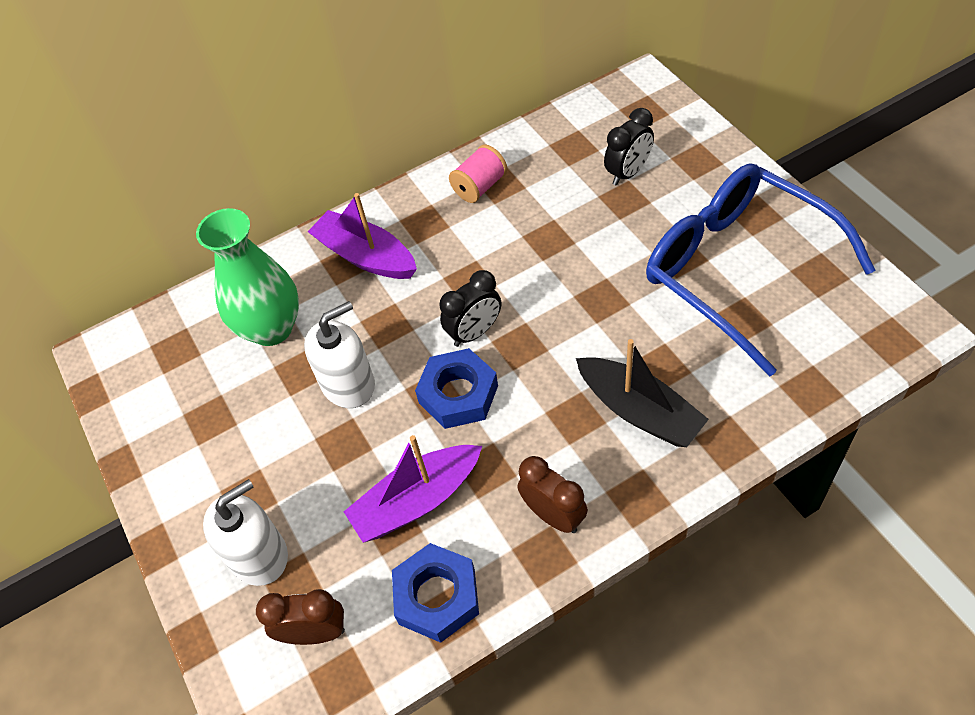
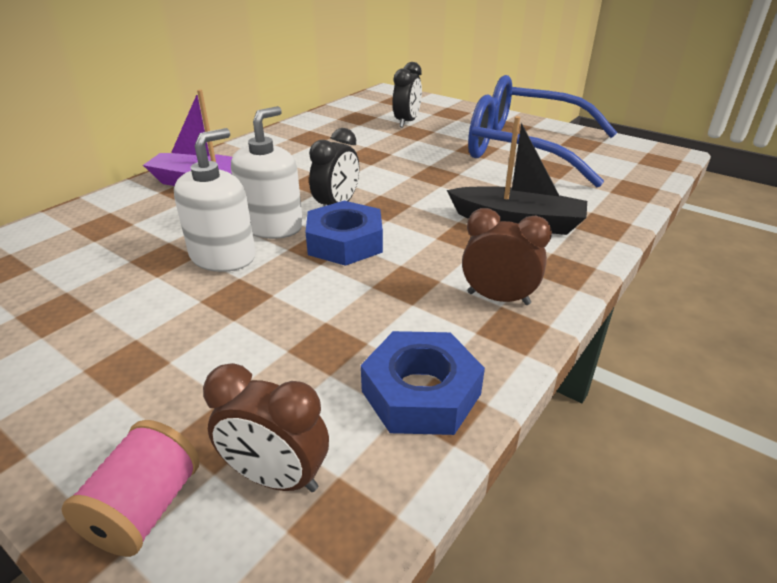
camera: 30 degrees left, 20 degrees down
(259, 555) = (159, 417): white soap dispenser -> white soap dispenser (272, 226)
(271, 328) = (118, 237): green vase -> none
(315, 633) = (276, 477): brown clock -> brown clock turned 135 degrees counterclockwise
(417, 501) = (347, 320): purple boat -> none
(479, 187) = (293, 140): pink spool -> pink spool (145, 509)

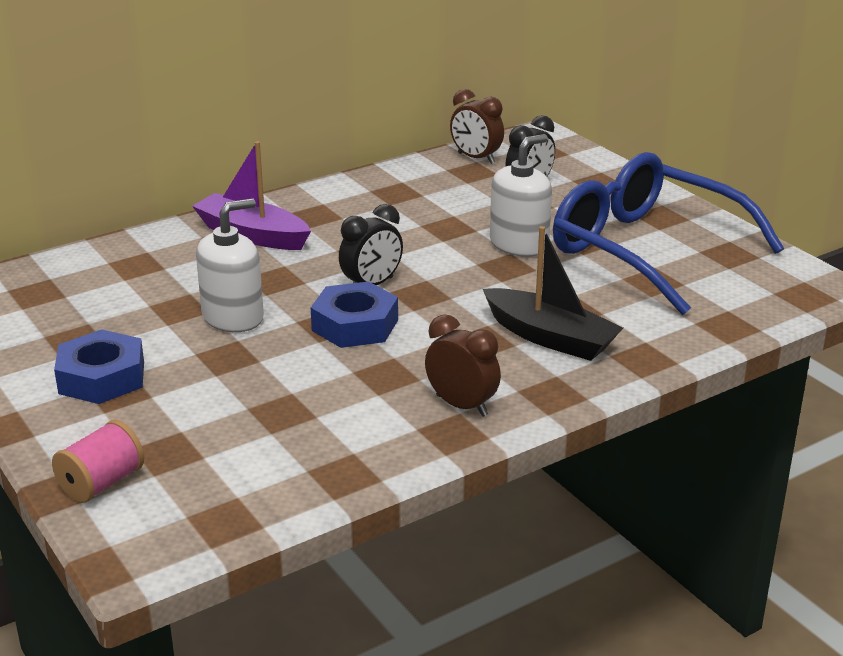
camera: 20 degrees right, 5 degrees down
(272, 226) = (294, 295): white soap dispenser -> white soap dispenser (519, 244)
(276, 477) = (194, 487): brown clock -> brown clock (476, 158)
(421, 392) = (334, 461): blue nut -> blue nut (102, 377)

